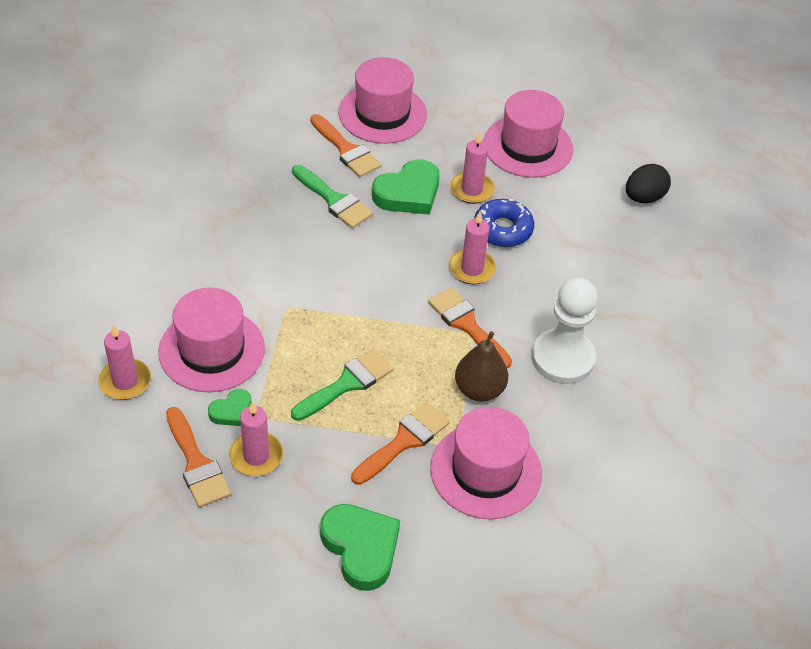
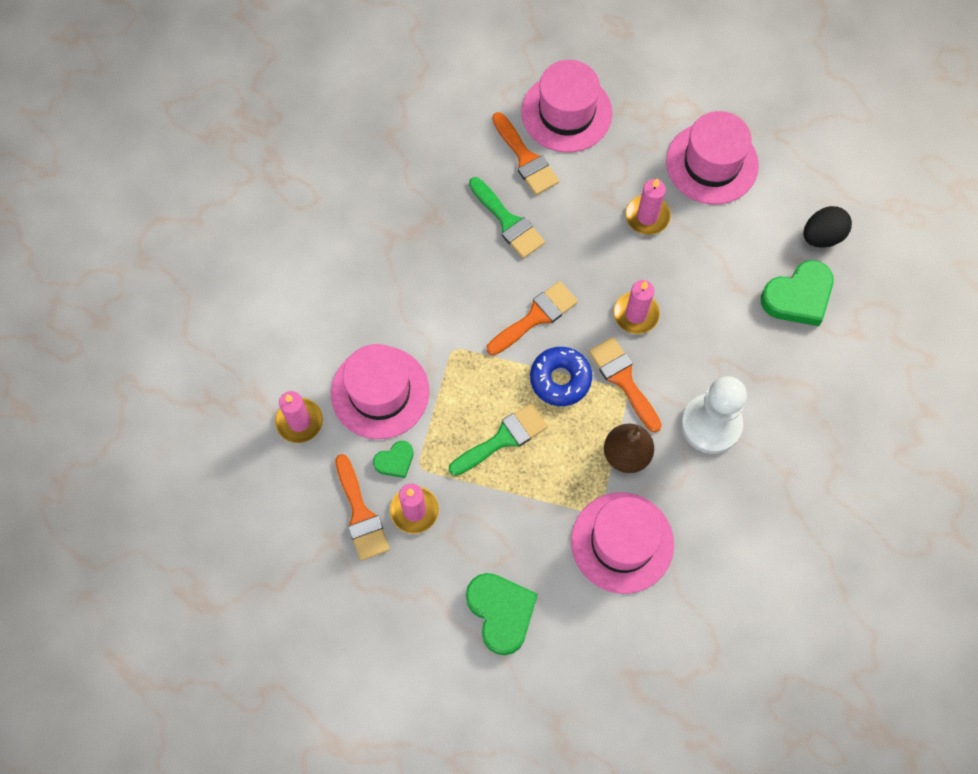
camera: 10 degrees right, 20 degrees up
(404, 441) = (550, 505): orange brush -> orange brush (536, 317)
(408, 193) = (583, 217): green heart -> green heart (798, 297)
(503, 229) = (672, 268): blue donut -> blue donut (560, 379)

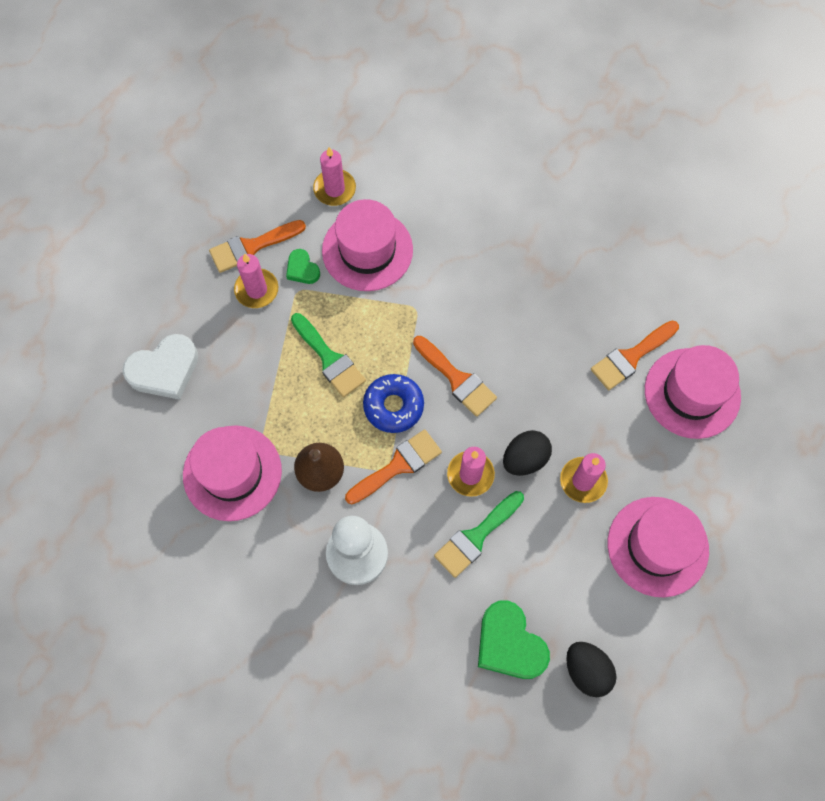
camera: 85 degrees right, 0 degrees up
(501, 612) = (164, 370): green heart -> white heart
(508, 222) = (556, 346): green brush -> green brush (476, 537)
(623, 264) = (525, 459): none -> black egg

